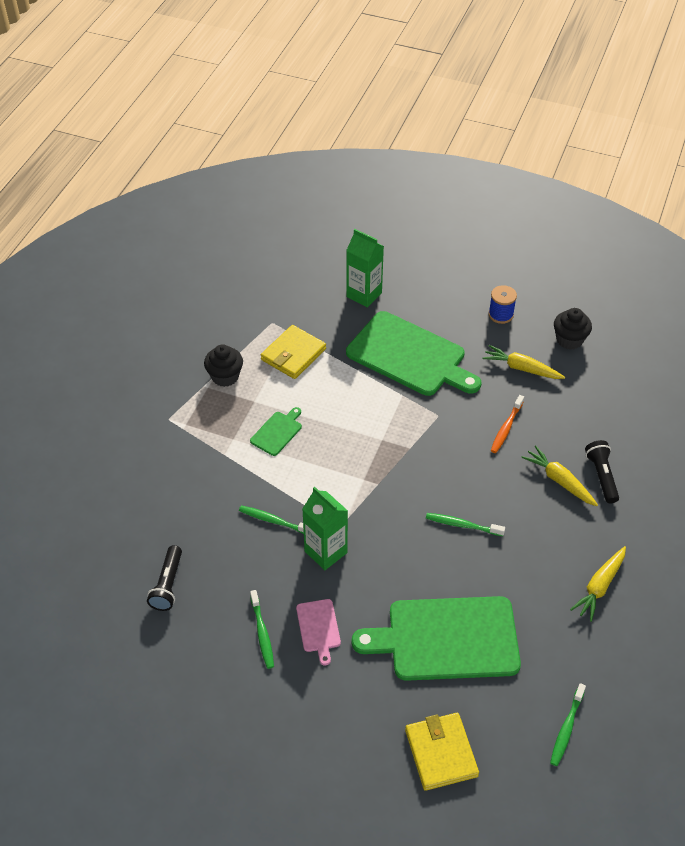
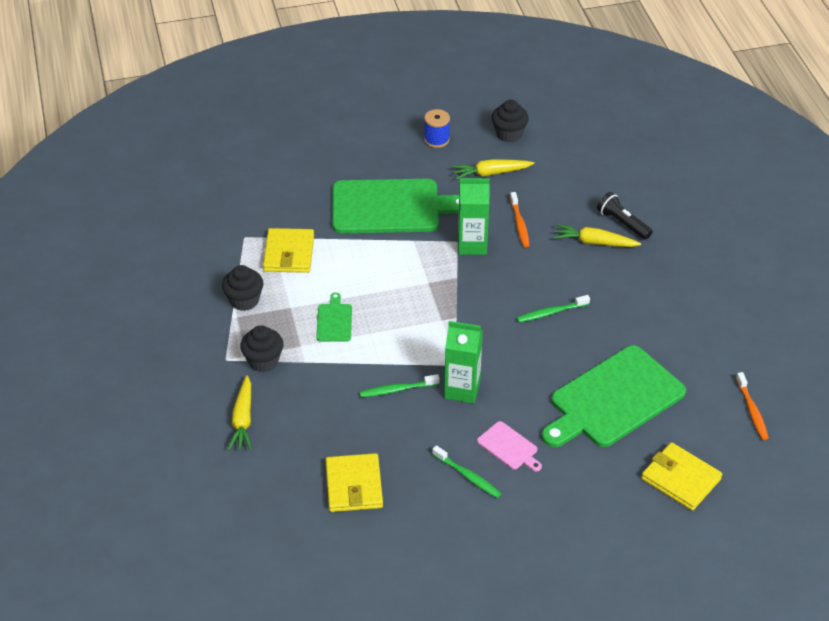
camera: 35 degrees left, 5 degrees down
(167, 584) = (354, 485): black flashlight -> yellow wallet
(194, 436) = (263, 361): none -> black cupcake
(364, 295) = (305, 177): green carton -> green carton (472, 245)
(566, 728) = (752, 410): green toothbrush -> orange toothbrush
(599, 586) = (690, 302): yellow carrot -> yellow carrot (243, 419)

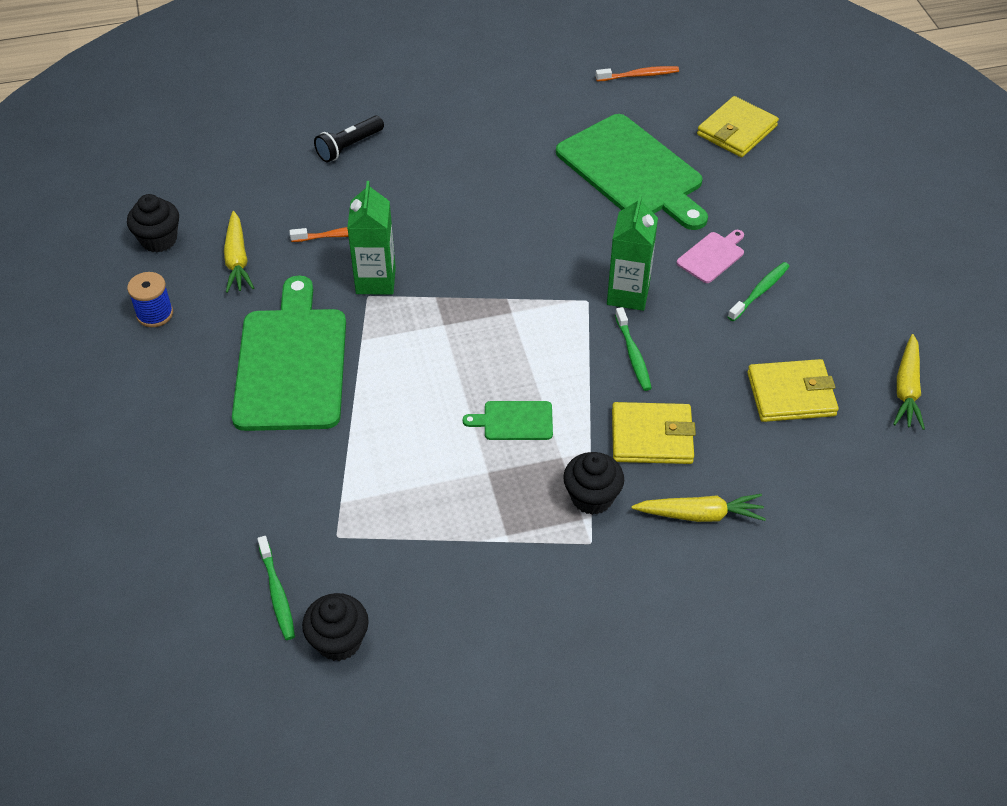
camera: 90 degrees left, 5 degrees up
(244, 300) = (473, 527): black cupcake -> black cupcake (339, 641)
(289, 253) = (378, 478): yellow wallet -> yellow wallet (652, 436)
(551, 312) = (499, 214): green toothbrush -> green toothbrush (277, 593)
(594, 242) = (380, 171): yellow carrot -> yellow carrot (907, 389)

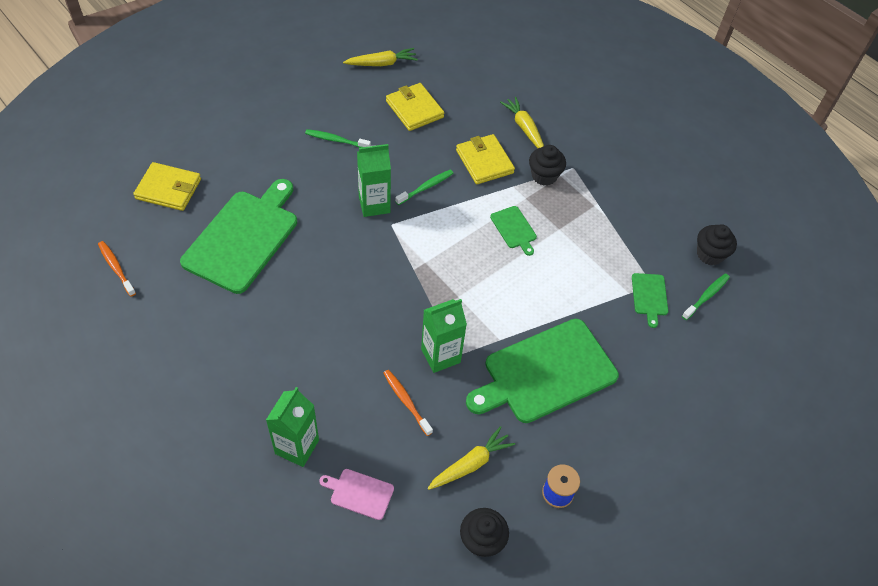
camera: 120 degrees left, 5 degrees up
(320, 523) = (649, 296): none -> green cutting board
(349, 147) = (297, 447): black flashlight -> green carton
(712, 256) = (314, 171): pink cutting board -> pink cutting board (359, 493)

